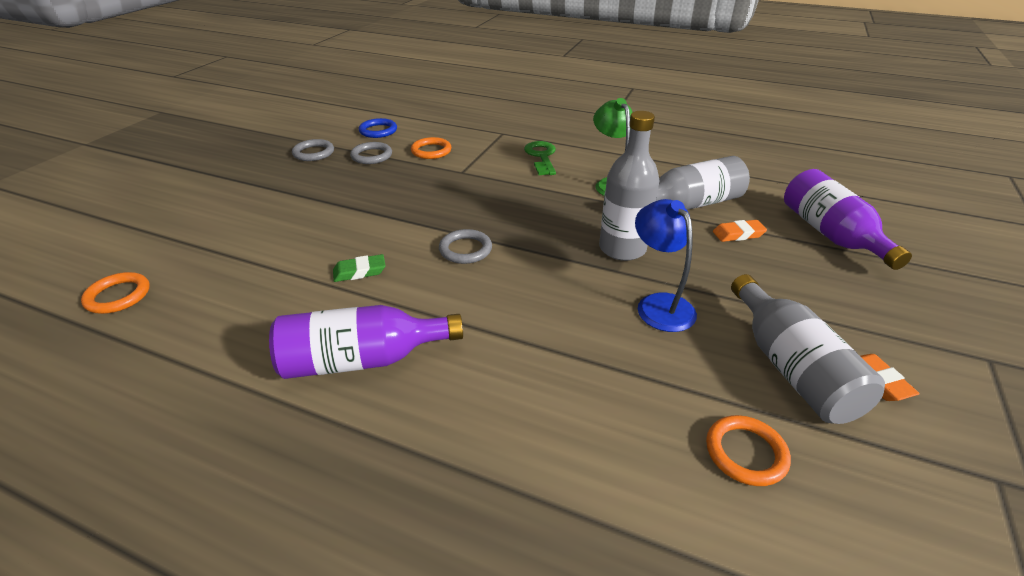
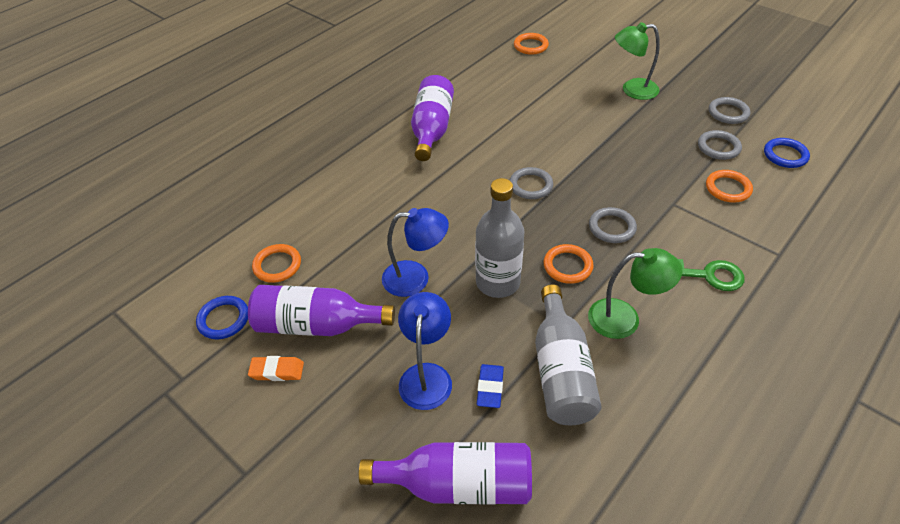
camera: 110 degrees right, 10 degrees up
(265, 203) = (632, 90): none -> green lamp
(359, 271) = (521, 132): green eraser -> none
(509, 197) = (612, 227): none -> grey ring
(573, 214) = (567, 266): none -> orange ring
(738, 234) = (490, 388): orange eraser -> blue eraser
(763, 269) = (427, 375): none -> blue lamp
(791, 367) = (317, 325): grey bottle -> purple bottle
(882, 477) = (223, 319): none -> blue ring

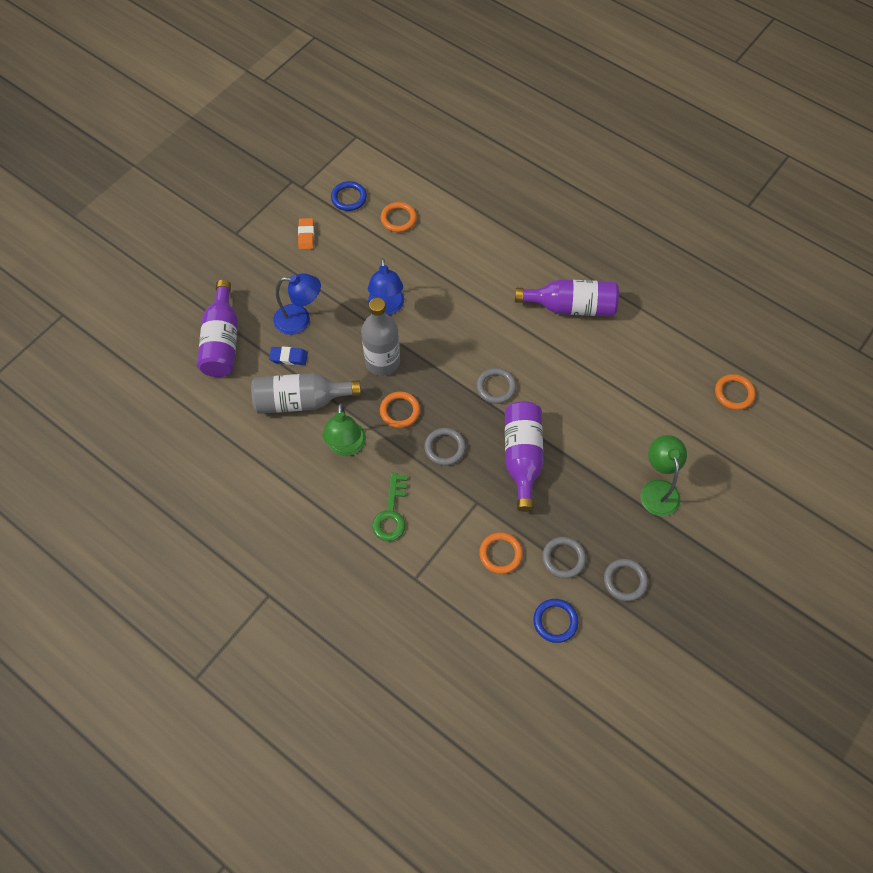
camera: 85 degrees right, 15 degrees up
(317, 325) = (343, 251): purple bottle -> purple bottle (522, 457)

